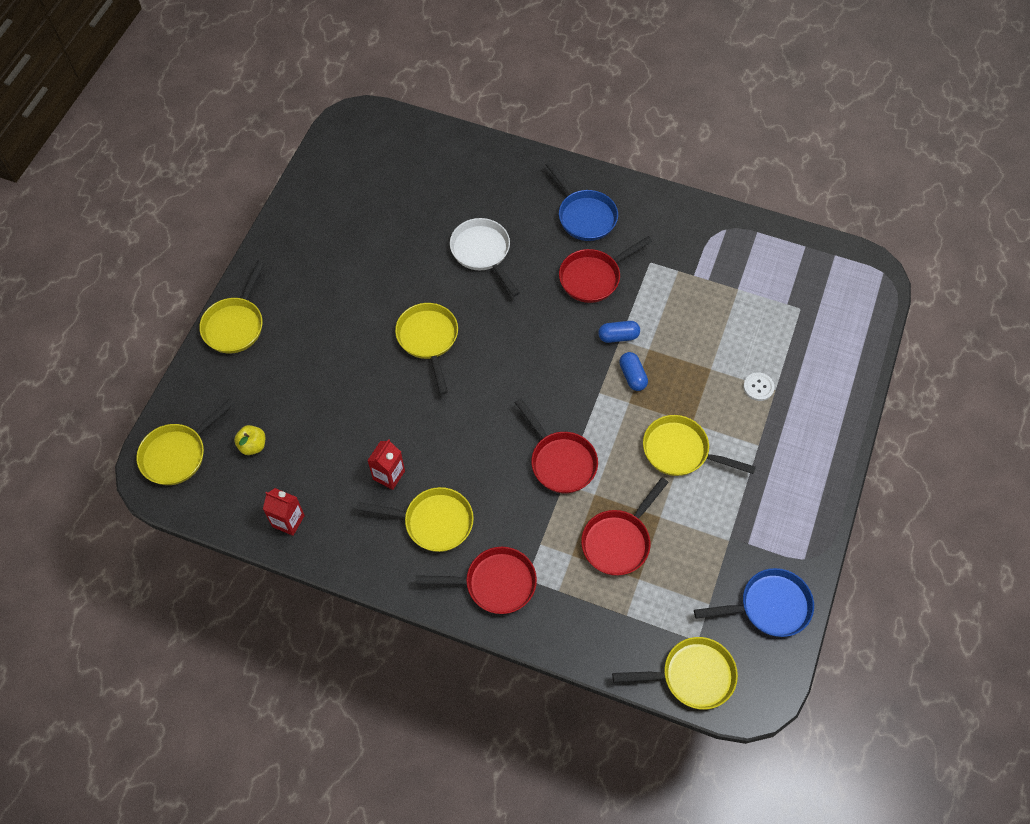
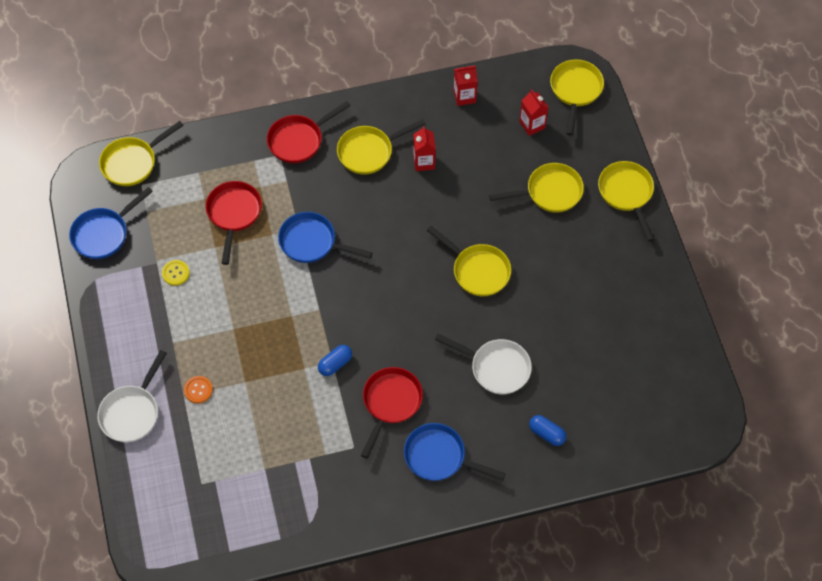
camera: 145 degrees right, 0 degrees up
(253, 445) = (532, 125): yellow apple -> red carton
(560, 461) = (312, 242): red pan -> blue pan
(632, 376) = (302, 338): blue capsule -> blue capsule (546, 433)
(680, 451) = (229, 302): yellow pan -> yellow pan (549, 192)
(716, 514) = (175, 273): none -> yellow button
(758, 387) = (198, 390): white button -> orange button
(832, 404) = (132, 412): none -> white pan

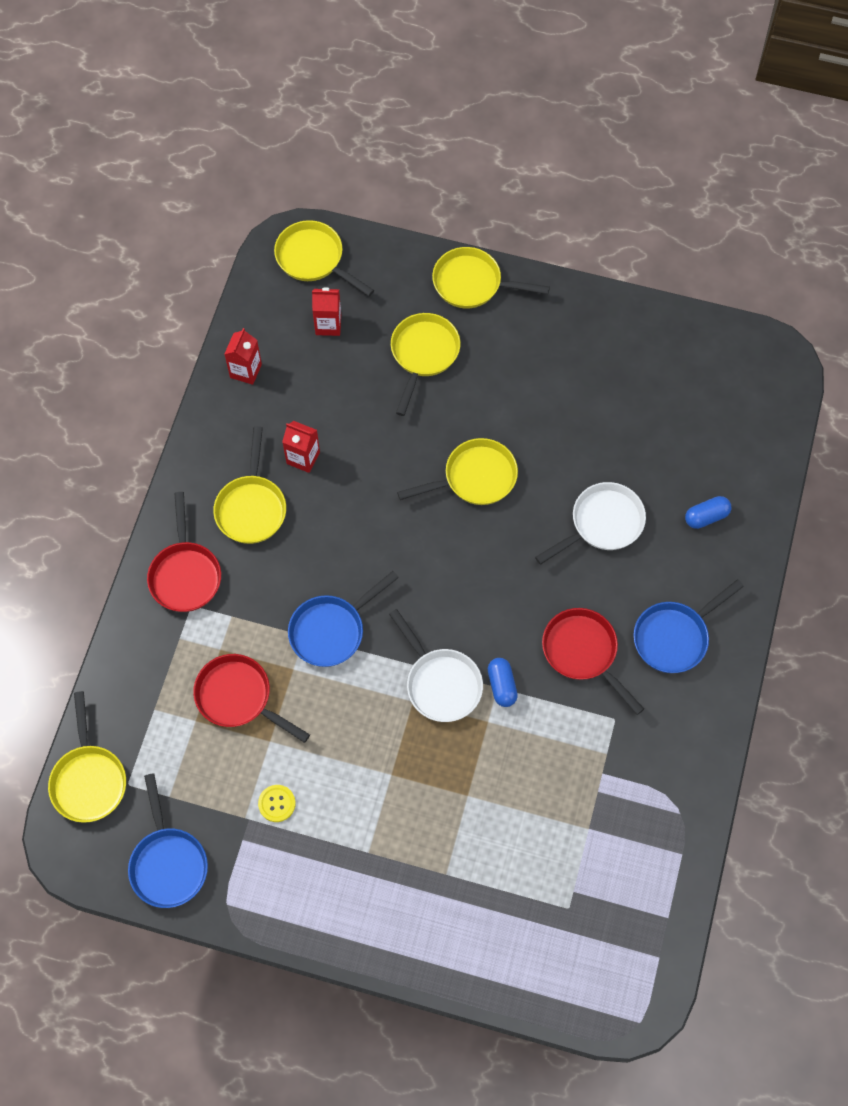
camera: 60 degrees left, 5 degrees up
(132, 412) = (432, 944): white pan -> white pan (440, 683)
(198, 390) = (447, 853): orange button -> none

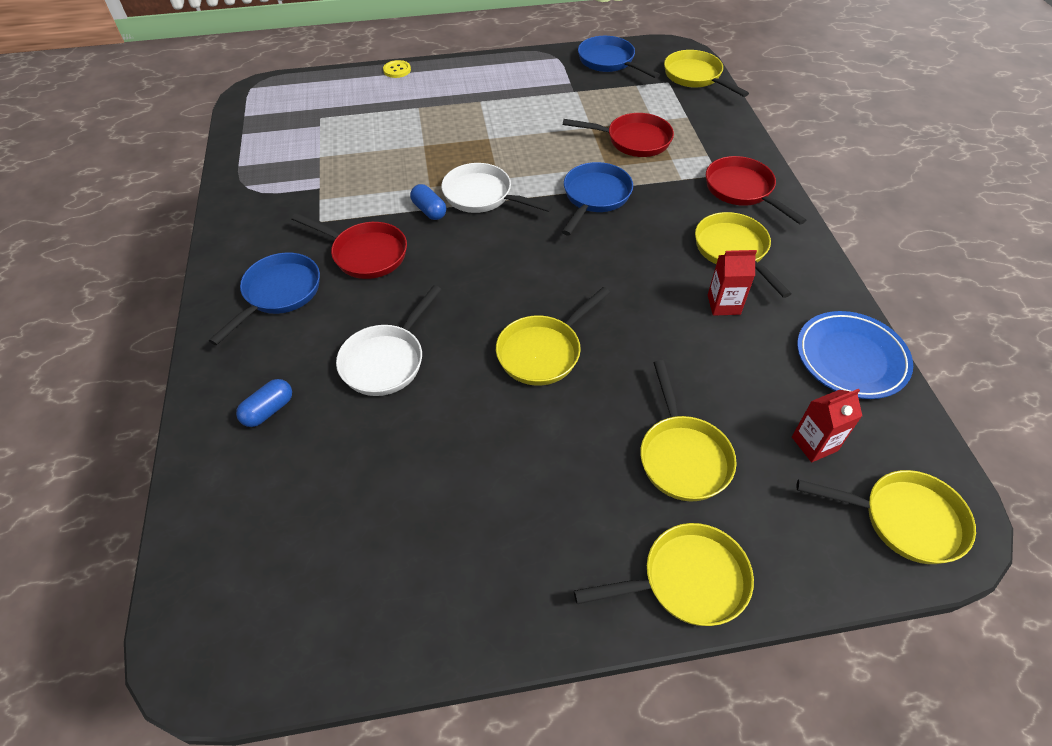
camera: 155 degrees right, 15 degrees down
(246, 371) = (851, 358): red carton -> blue plate
(277, 803) = (560, 103): yellow button -> yellow button (397, 70)

